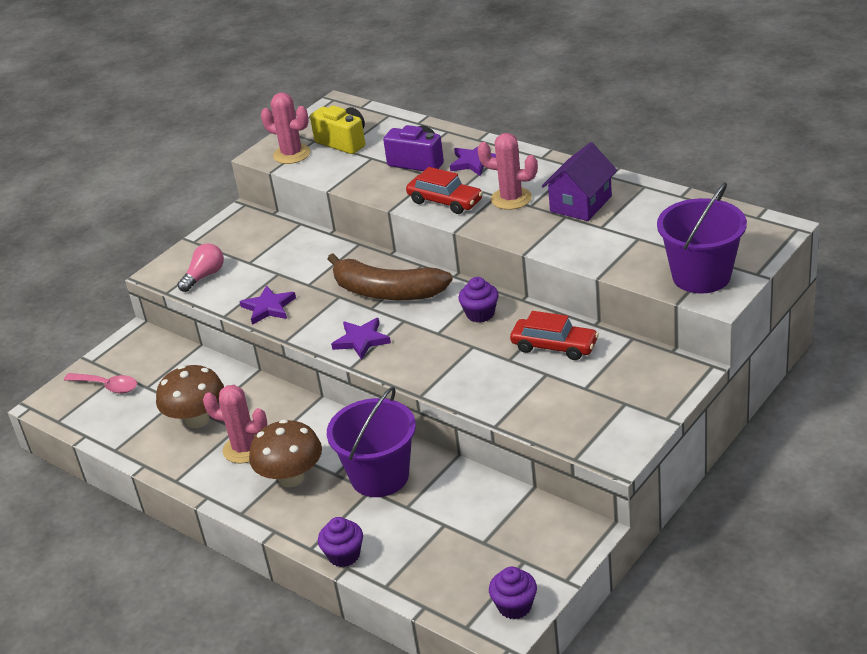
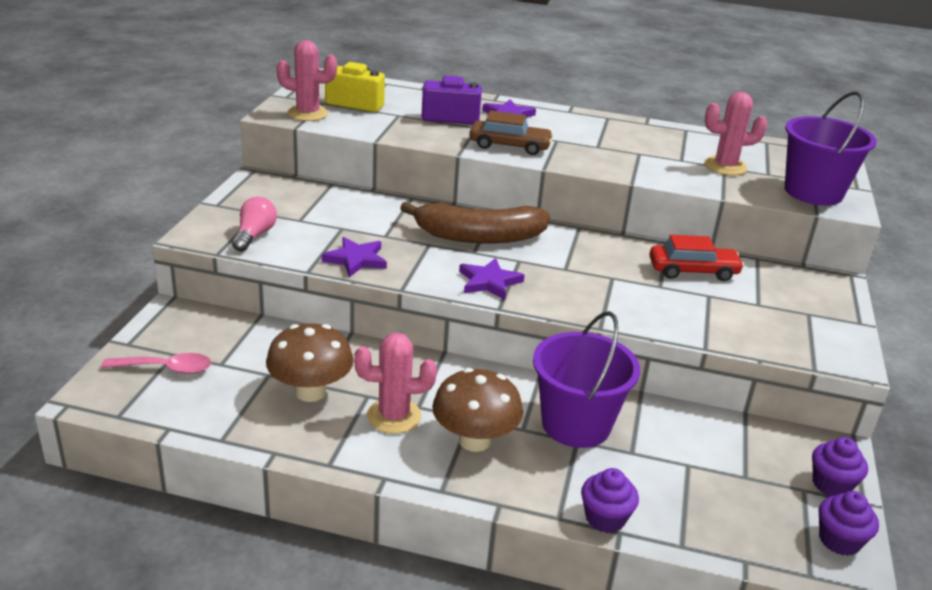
camera: 30 degrees left, 5 degrees down
(445, 201) = (509, 146): red car -> brown car
(480, 314) = (593, 249): purple cupcake -> purple cupcake (831, 484)
(511, 199) = (573, 142): pink cactus -> pink cactus (725, 166)
(581, 204) = (643, 144): purple house -> none

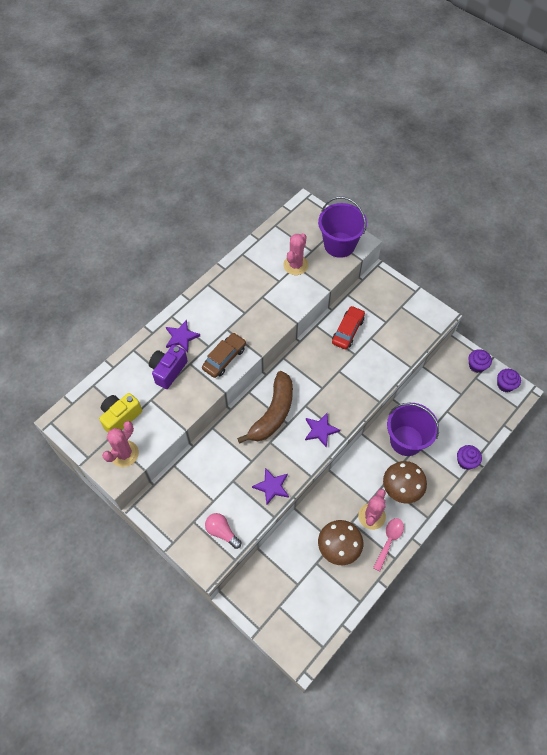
camera: 60 degrees left, 30 degrees up
(166, 369) = (291, 613): pink spoon -> pink spoon (389, 541)

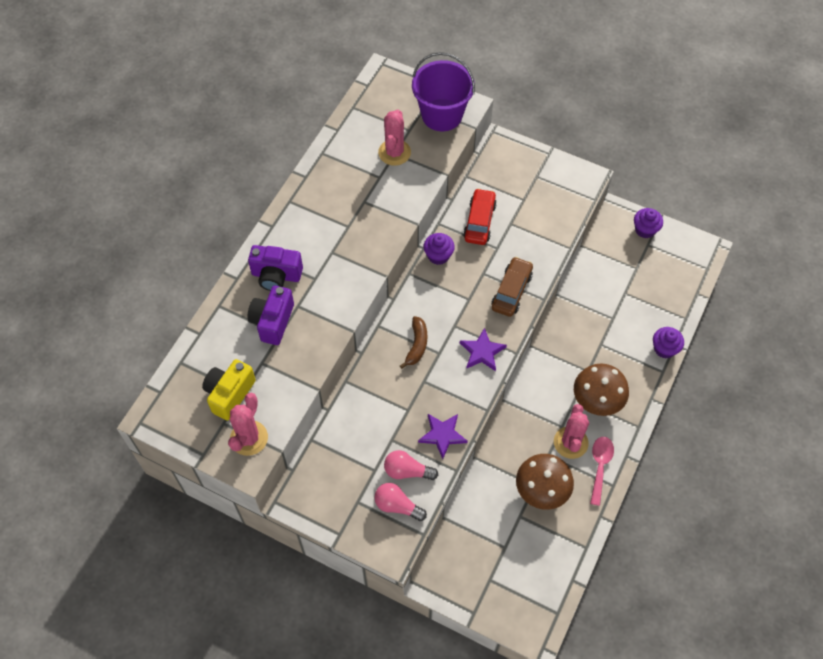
camera: 15 degrees left, 0 degrees up
(181, 337) = (276, 275): purple star -> purple camera
(224, 358) = (340, 289): brown car -> brown car (511, 291)
(237, 507) = (407, 471): none -> pink light bulb
(273, 413) = (416, 345): brown banana -> brown banana, size x0.52
(406, 440) = (586, 341): purple bucket -> none
(505, 385) = (685, 245): purple cupcake -> purple cupcake (438, 255)

